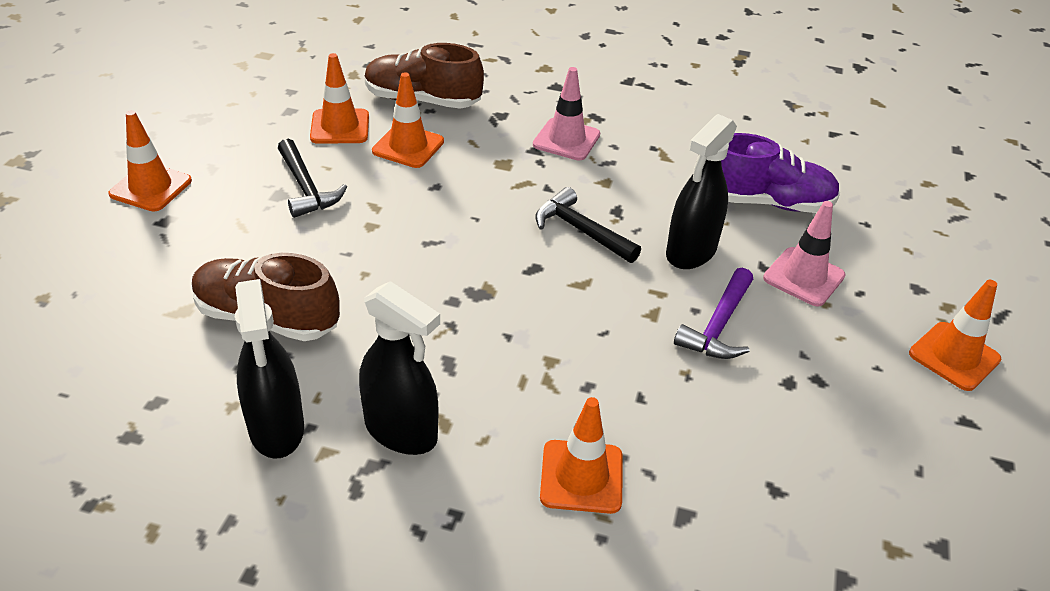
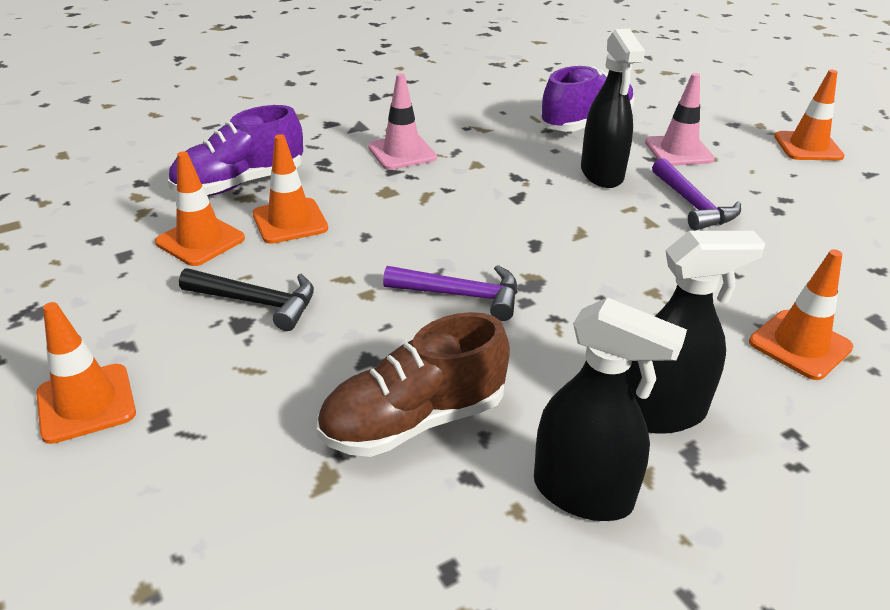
camera: 45 degrees left, 5 degrees down
(422, 100) = (240, 184): brown shoe -> purple shoe
(422, 267) = (462, 295): none -> purple hammer
(580, 230) = (518, 202): black hammer -> none

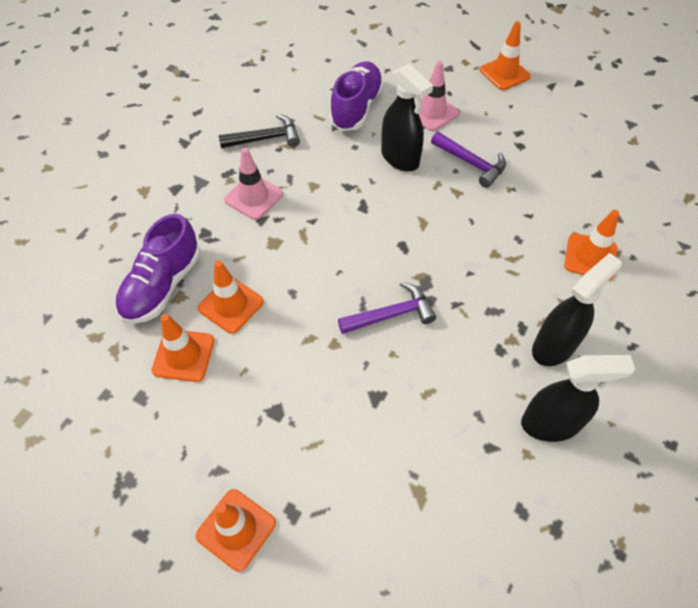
camera: 30 degrees left, 20 degrees up
(257, 302) = (271, 389): black hammer -> black hammer (265, 138)
(414, 421) = (435, 427): brown shoe -> none

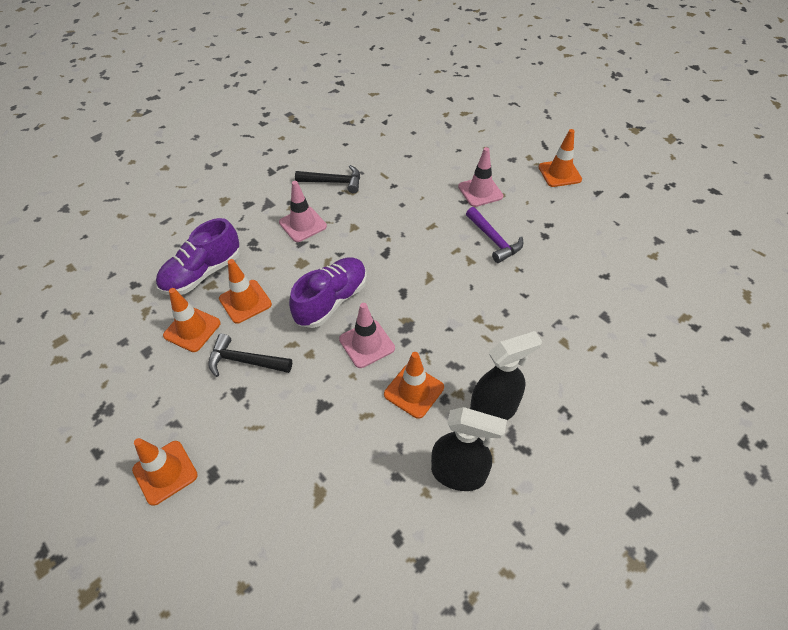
camera: 20 degrees right, 5 degrees down
(265, 374) = (244, 361): none -> black hammer
(356, 108) = (418, 174): purple shoe -> purple shoe (332, 301)
(391, 314) = (367, 344): purple hammer -> pink traffic cone
(400, 158) = (435, 222): black spray bottle -> none
(590, 257) = (564, 344): orange traffic cone -> orange traffic cone (414, 391)

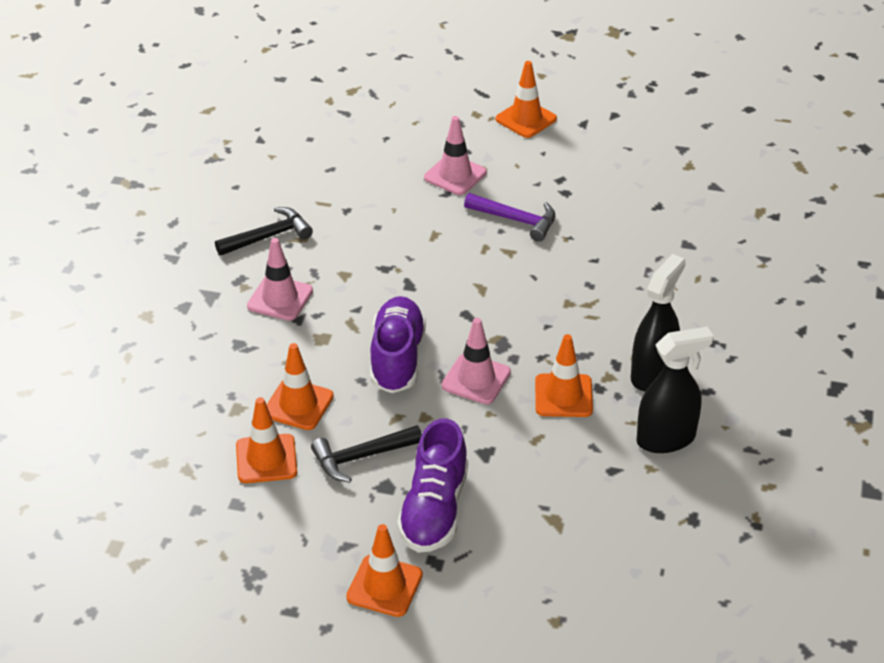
camera: 35 degrees left, 10 degrees down
(202, 273) = (213, 402): purple shoe -> purple shoe (434, 510)

